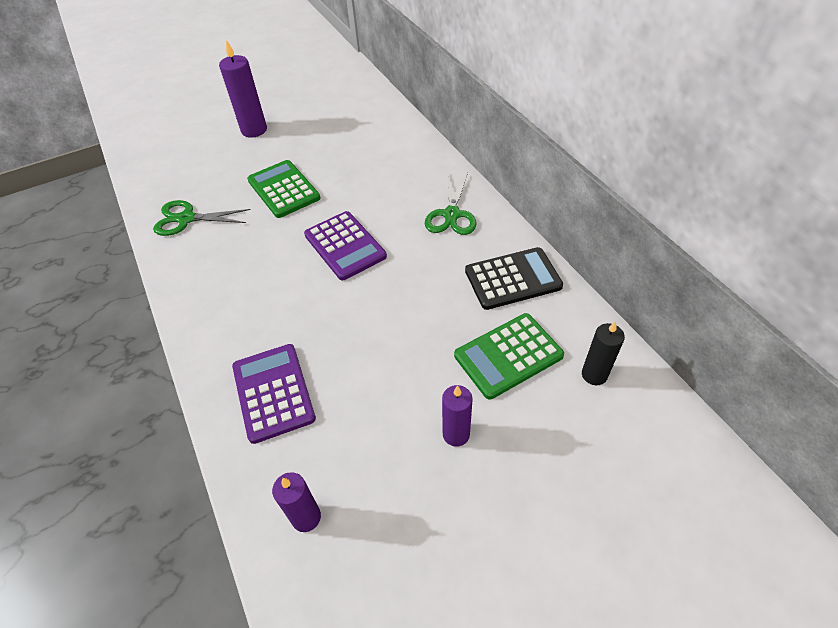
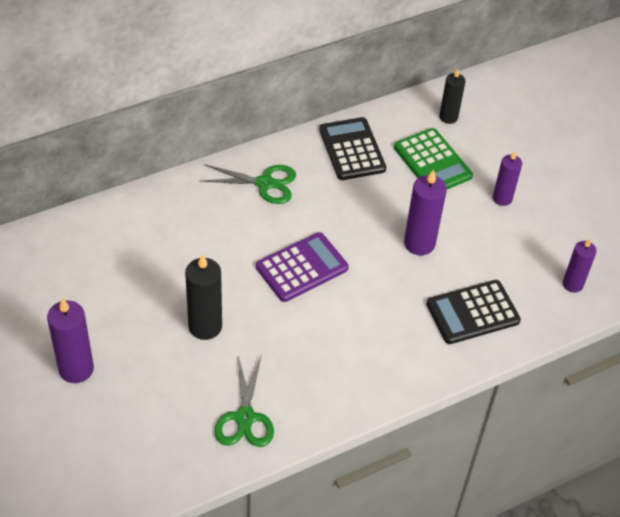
camera: 95 degrees left, 0 degrees up
(273, 392) = (472, 313): purple calculator -> black calculator
(283, 189) = (205, 326): green calculator -> black candle
(376, 341) = (419, 243): none -> purple candle

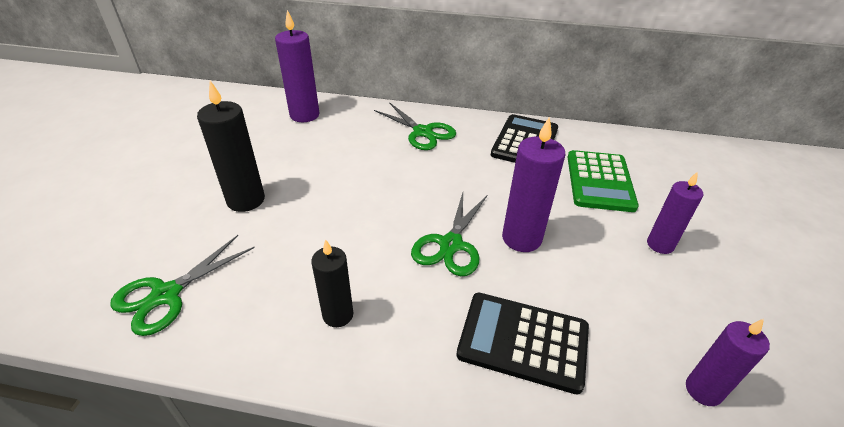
camera: 40 degrees right, 10 degrees down
(76, 369) = (119, 177): purple candle -> purple candle (304, 115)
(302, 267) = (382, 200): purple calculator -> none
(380, 275) = (451, 245): none -> green scissors
(448, 117) = (647, 157): black candle -> black candle (338, 315)

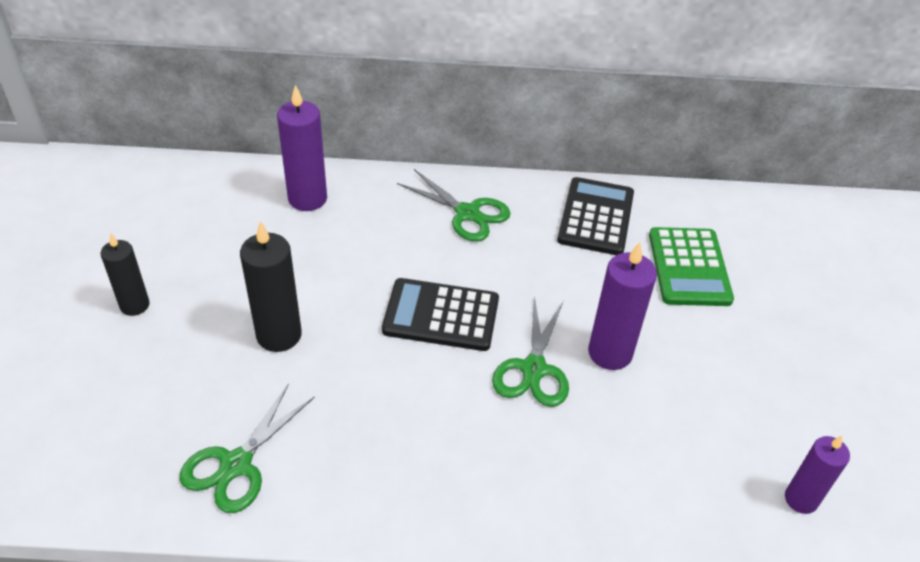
camera: 10 degrees left, 5 degrees up
(338, 315) = (432, 465): black candle -> black candle (134, 305)
(523, 341) = (627, 471): black calculator -> black calculator (441, 315)
(660, 245) = (758, 345): purple candle -> none

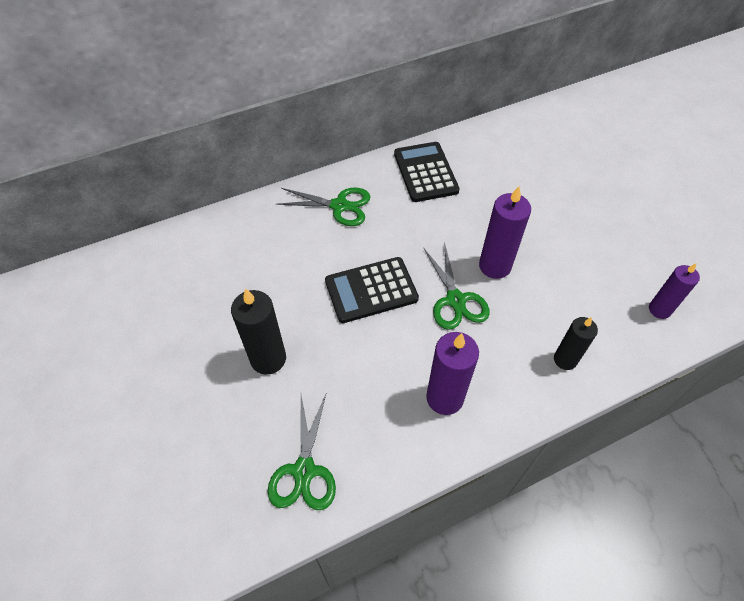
camera: 25 degrees left, 10 degrees up
(134, 305) = (141, 388): black candle -> black candle (565, 360)
(307, 199) = (217, 243): purple candle -> purple candle (444, 398)
(689, 267) = (504, 183): green calculator -> none

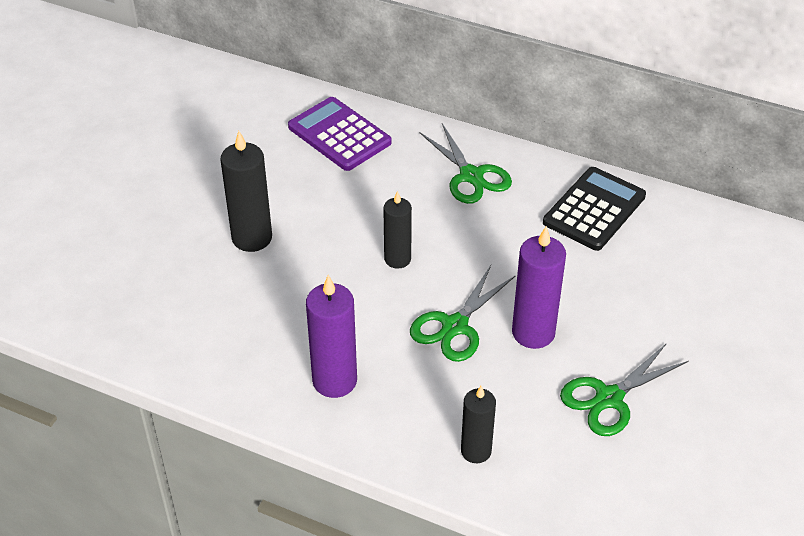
camera: 50 degrees right, 10 degrees down
(228, 244) = (339, 135): none -> purple calculator
(304, 471) = (171, 328): green scissors -> green scissors (609, 398)
(371, 290) = (397, 259): black calculator -> black candle
(659, 309) = (635, 503): purple candle -> none

